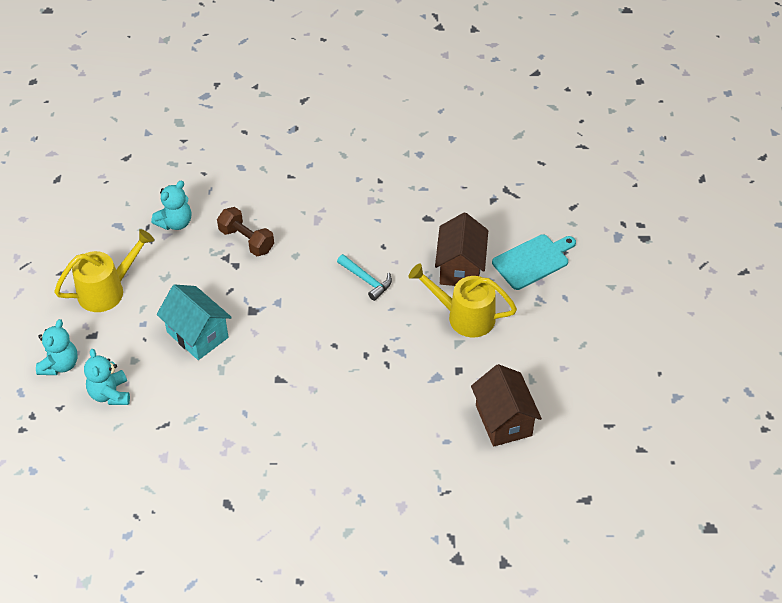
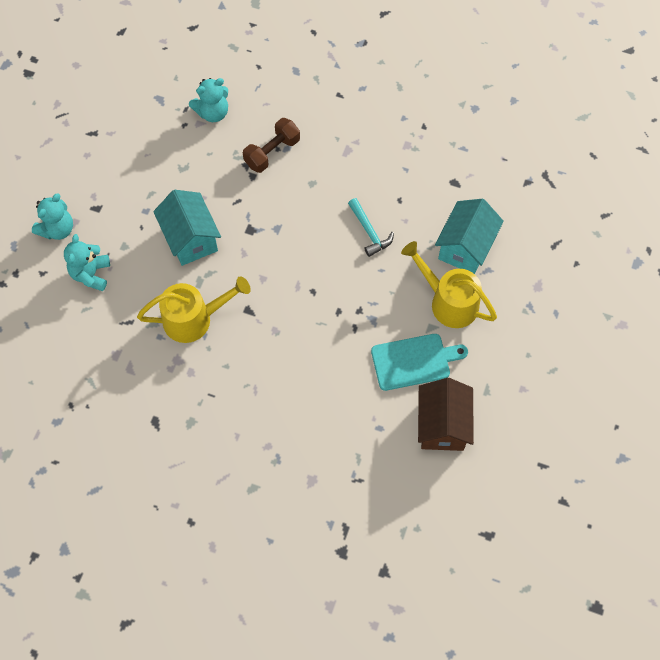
camera: 20 degrees right, 15 degrees up
(108, 290) = (126, 165): yellow watering can -> yellow watering can (195, 319)
(246, 240) = (272, 152): brown dumbbell -> brown dumbbell turned 75 degrees clockwise
(460, 268) = (465, 247): brown house -> turquoise house
(533, 261) = (540, 263): turquoise cutting board -> turquoise cutting board (414, 361)

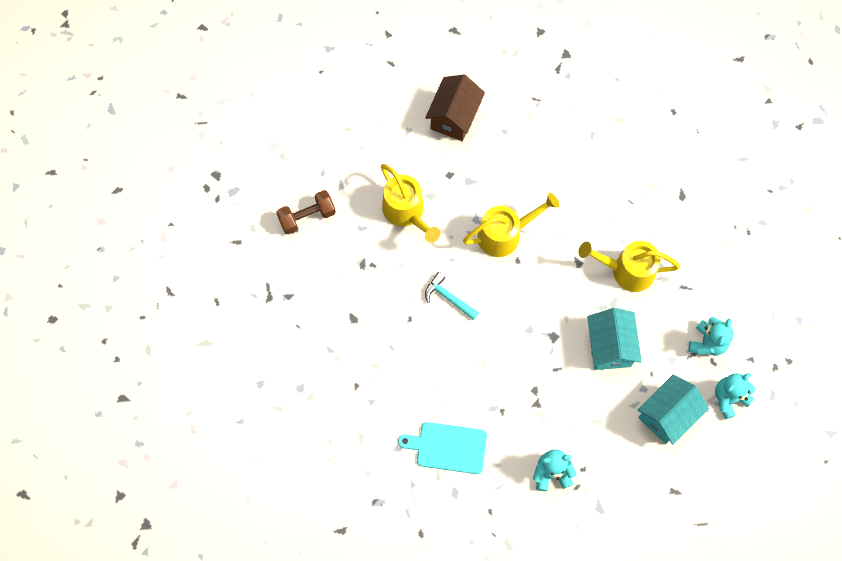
camera: 160 degrees left, 5 degrees up
(272, 152) = (508, 408): brown dumbbell -> brown dumbbell (307, 216)
(335, 314) = (505, 234): none -> yellow watering can
(369, 232) = (448, 297): turquoise hammer -> turquoise hammer turned 45 degrees counterclockwise
(414, 361) = (456, 173): turquoise cutting board -> turquoise cutting board (448, 447)
(465, 247) = (371, 254): turquoise house -> turquoise house (667, 415)

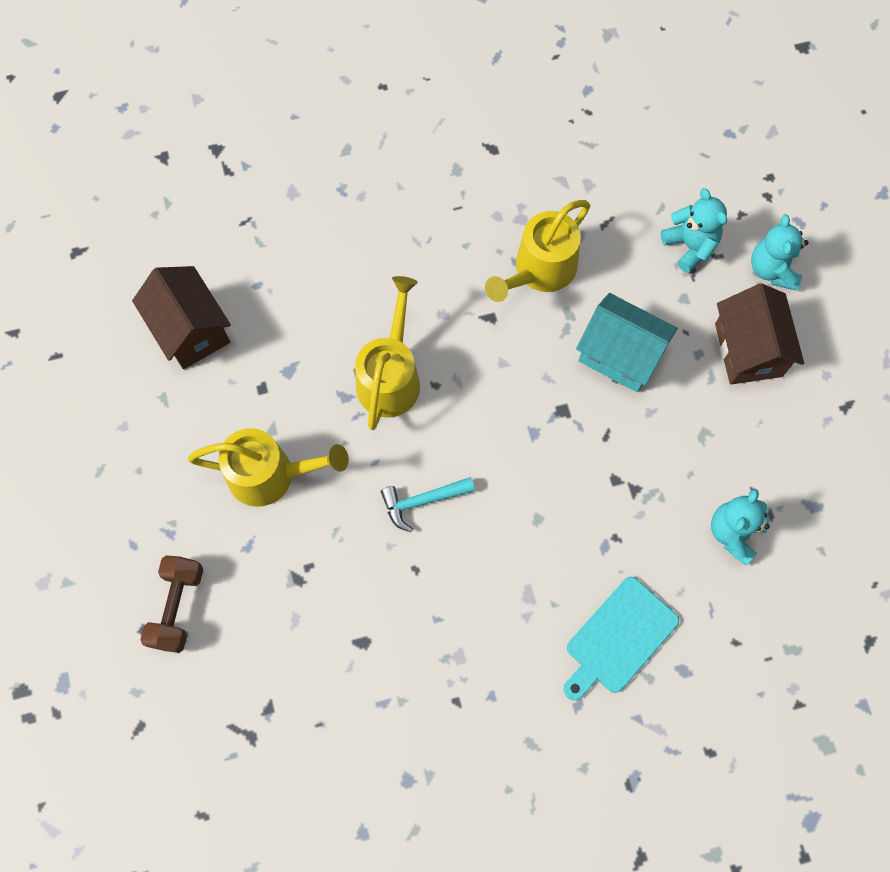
camera: 55 degrees left, 0 degrees up
(667, 415) = (748, 350): turquoise house -> brown house

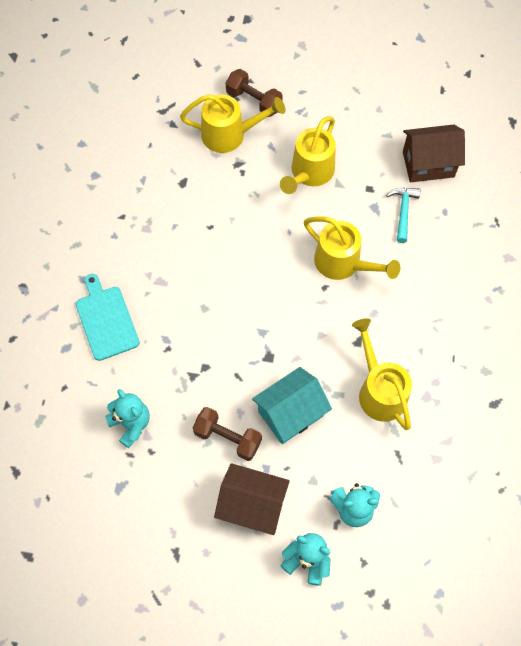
camera: 115 degrees right, 5 degrees down
(251, 613) = (230, 134): none -> yellow watering can
(422, 501) = (250, 247): turquoise hammer -> turquoise hammer (403, 211)
(687, 412) = (227, 437): none -> brown dumbbell

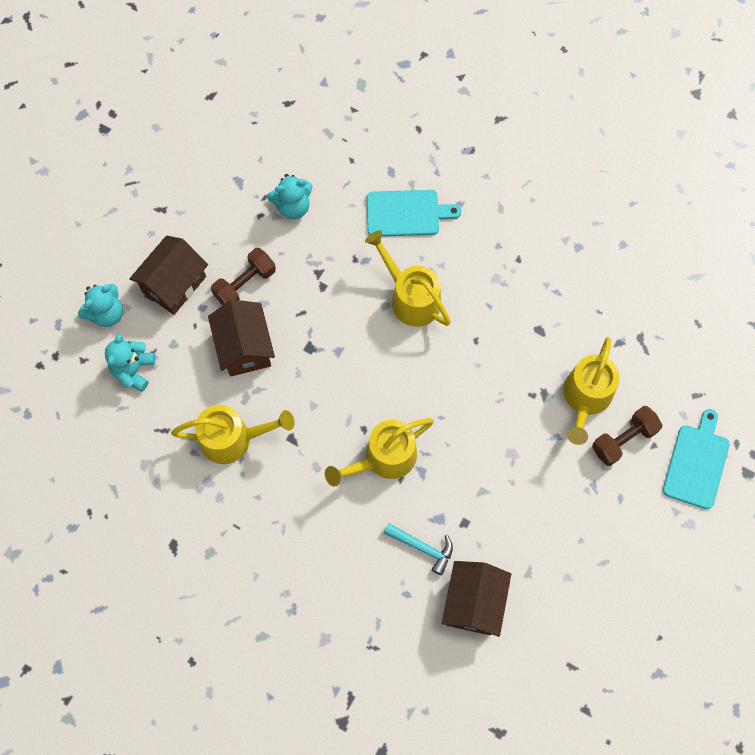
camera: 110 degrees right, 5 degrees up
(252, 51) = (697, 463): none -> turquoise cutting board
(290, 413) = (244, 347): turquoise house -> brown house
(309, 173) = (506, 465): yellow watering can -> yellow watering can (410, 297)

